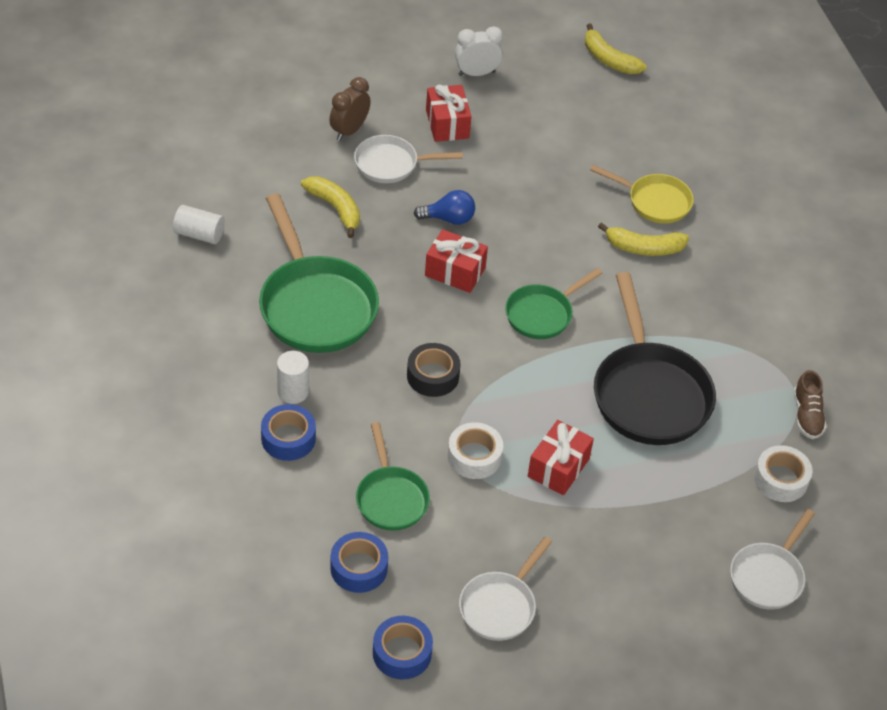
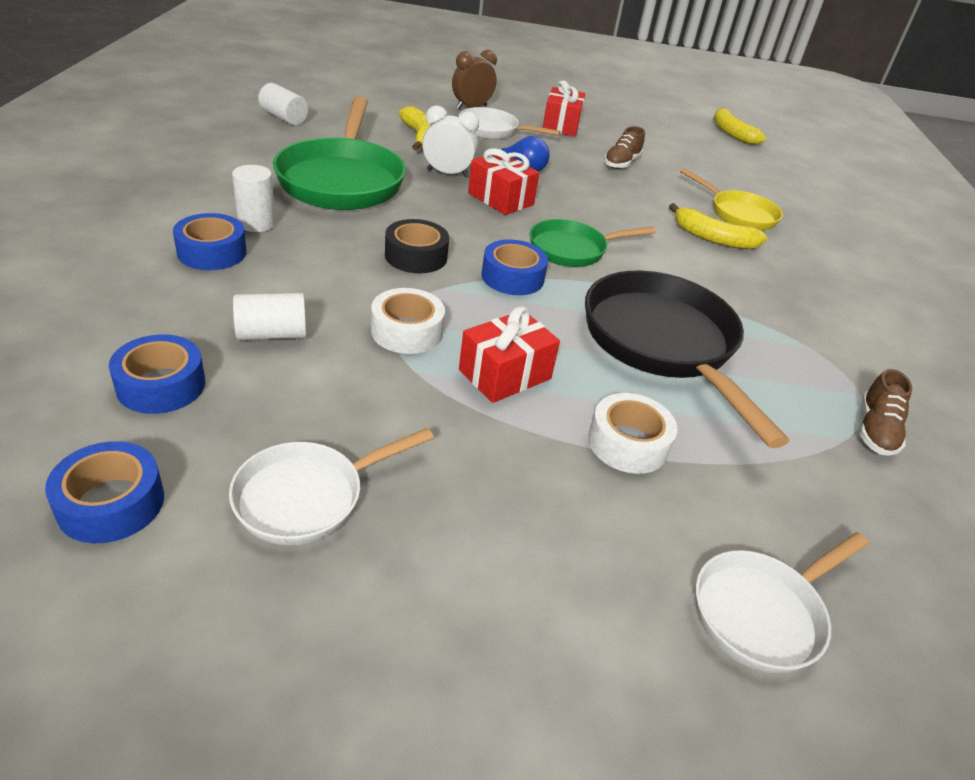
camera: 20 degrees right, 10 degrees down
(391, 498) = (272, 334): green pan -> white cylinder
(476, 73) = (606, 111): white clock -> white clock (447, 173)
(514, 368) = (512, 277): none -> blue tape
(529, 166) = (621, 163): none -> brown shoe
(649, 393) = (663, 344): black pan -> black pan turned 150 degrees clockwise
(780, 479) = (818, 488): white tape -> white tape (628, 443)

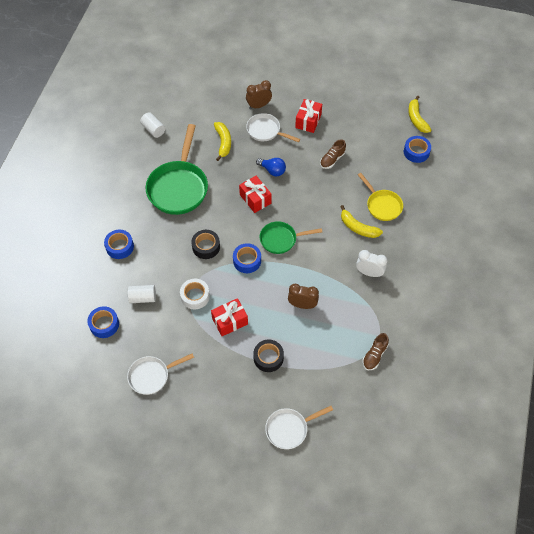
camera: 15 degrees right, 20 degrees up
(111, 503) = (92, 375): blue tape -> blue tape (416, 152)
(256, 223) = (138, 225): white cylinder -> none
(447, 173) = (232, 177): white clock -> white clock (369, 273)
(628, 443) = (268, 358): white tape -> black tape
(663, 344) = (302, 305): black pan -> brown clock

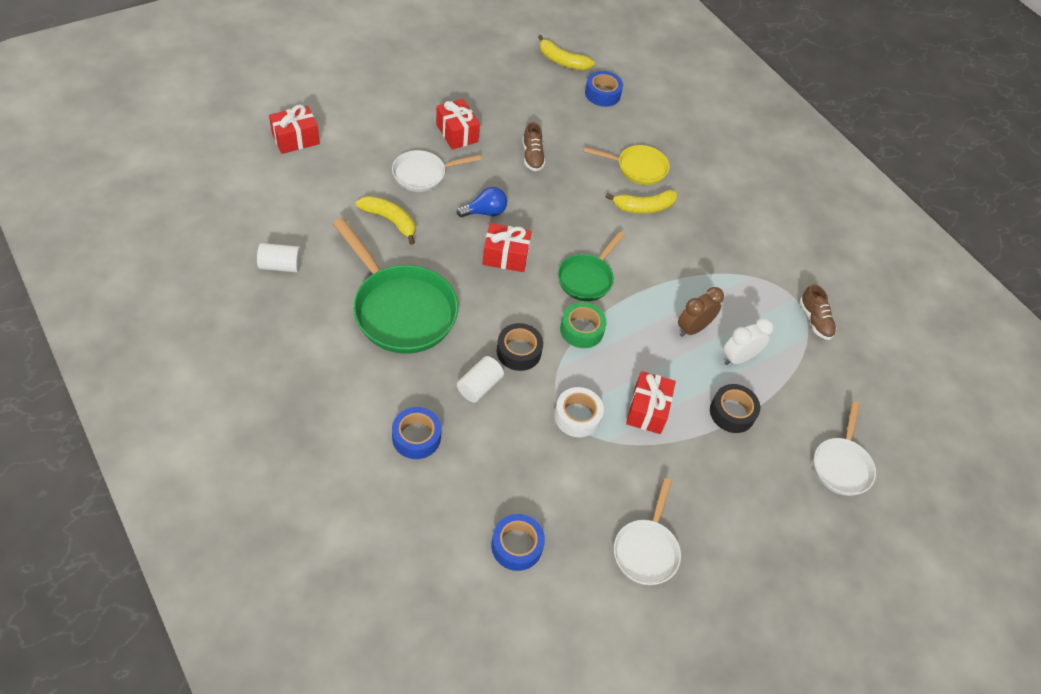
camera: 55 degrees left, 5 degrees down
(143, 298) = (521, 471): white cylinder -> white cylinder (479, 386)
(228, 73) = (295, 139): none -> red gift
(247, 261) = (581, 330): blue tape -> green tape
(259, 105) = (380, 152): brown clock -> none
(369, 273) = (709, 244): white clock -> white clock (738, 358)

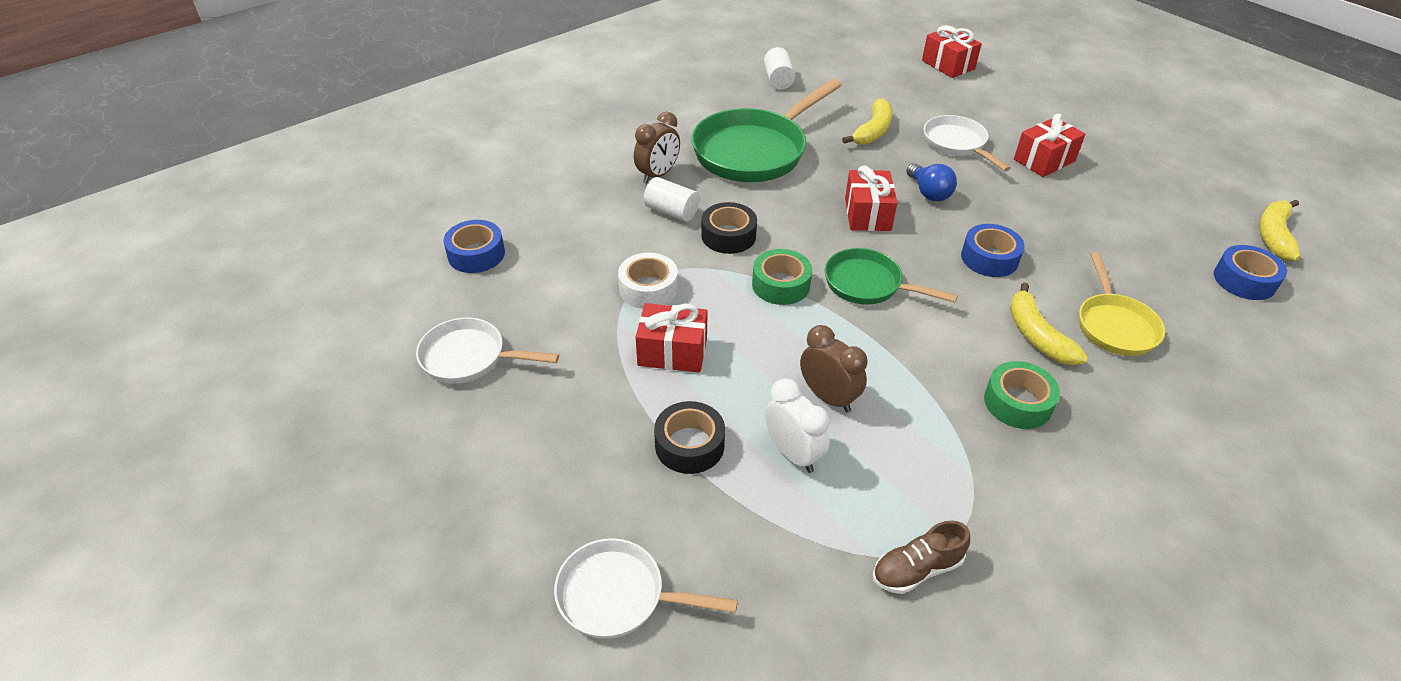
camera: 90 degrees right, 10 degrees down
(416, 437) = (598, 178): blue tape -> blue tape (989, 258)
(422, 389) = (658, 175): none -> brown clock
(532, 156) = (1054, 222): brown shoe -> none
(699, 237) = (1017, 403): none -> green tape

